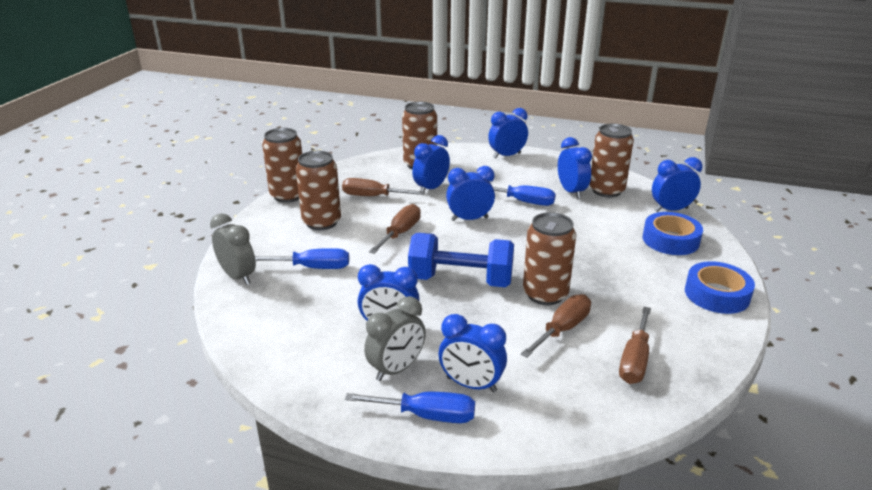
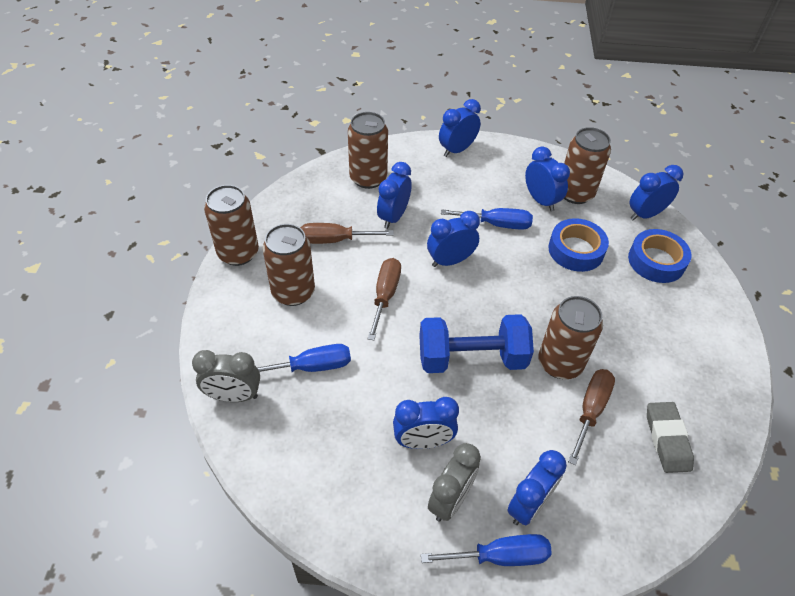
camera: 15 degrees left, 20 degrees up
(238, 276) = (234, 396): grey clock -> grey clock turned 150 degrees clockwise
(471, 384) = (528, 505): blue clock -> blue clock turned 60 degrees counterclockwise
(634, 360) = (667, 439): brown screwdriver -> grey eraser
(717, 294) = (717, 333): blue tape -> blue tape (576, 250)

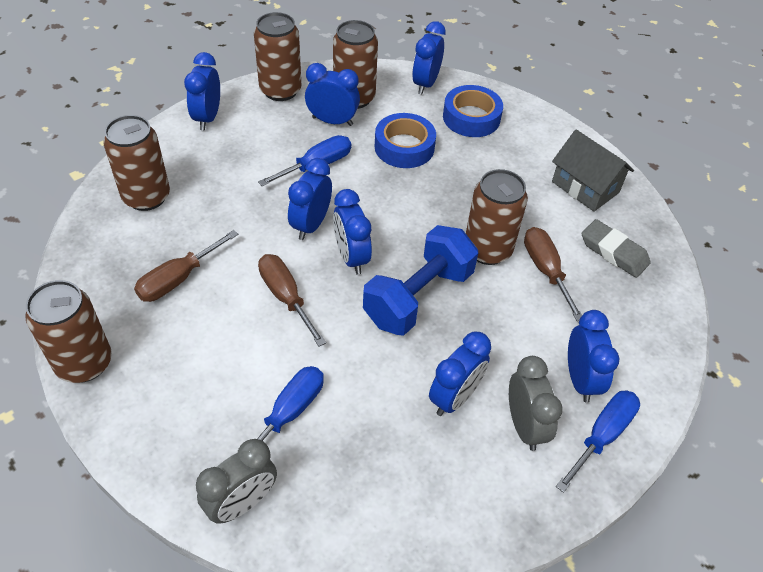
camera: 45 degrees left, 0 degrees up
(293, 292) = (191, 359): brown can -> brown can (280, 90)
(393, 217) = (214, 218): blue clock -> blue clock (351, 257)
(699, 374) = (585, 187): none -> grey house

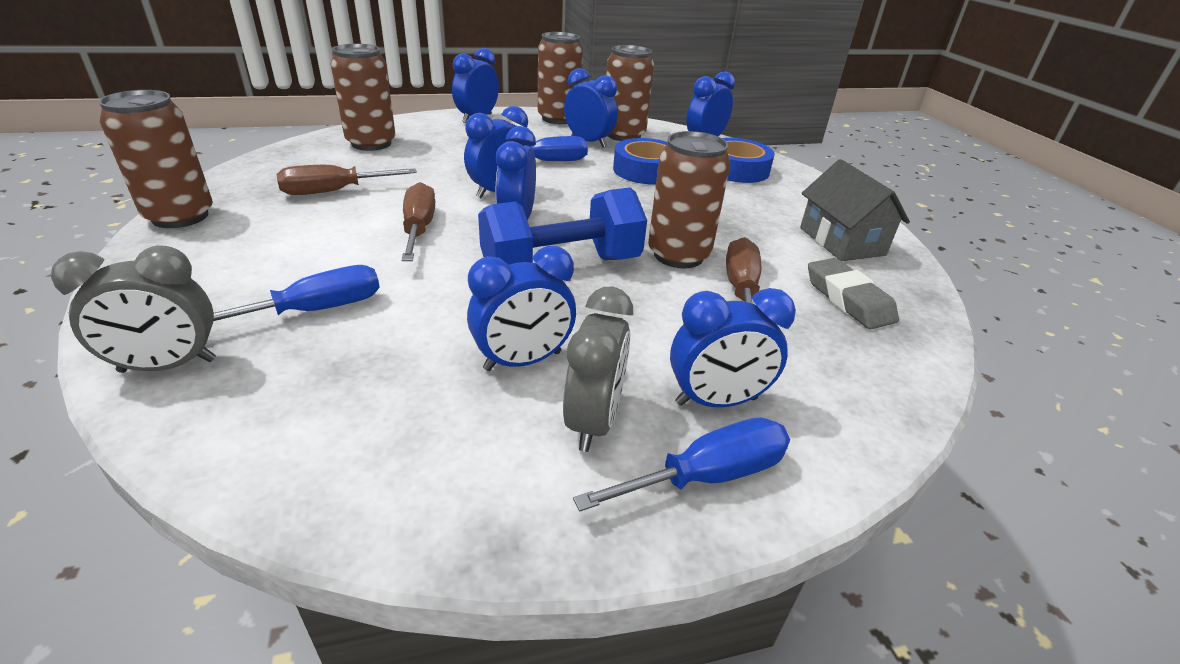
camera: 25 degrees right, 15 degrees down
(580, 379) = (716, 401): blue clock -> blue clock turned 60 degrees clockwise

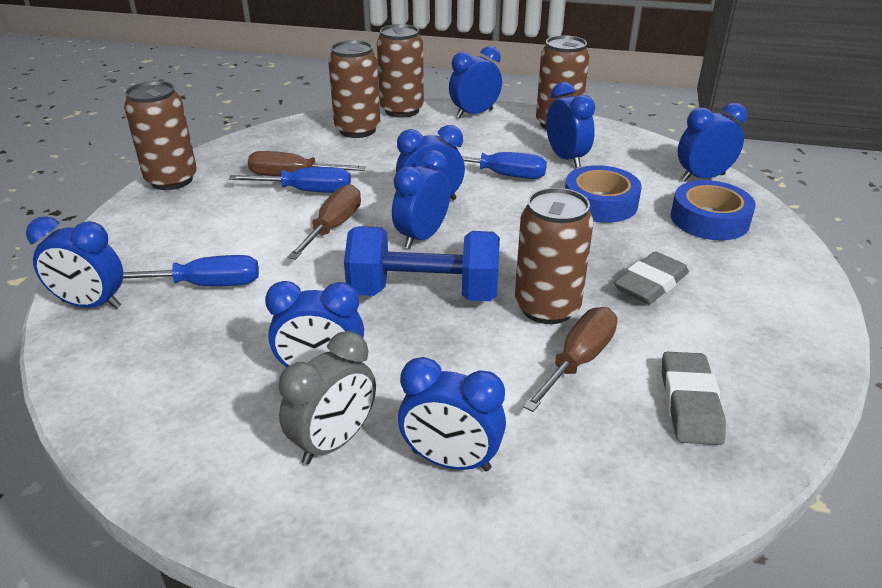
camera: 30 degrees right, 0 degrees up
(168, 366) = (91, 304): grey clock -> blue clock
(623, 135) = (613, 155): brown can -> brown can (402, 110)
(707, 476) = (384, 520): blue screwdriver -> blue screwdriver (307, 191)
(739, 221) = (650, 284): none -> grey eraser
(841, 241) = (753, 335): grey house -> none

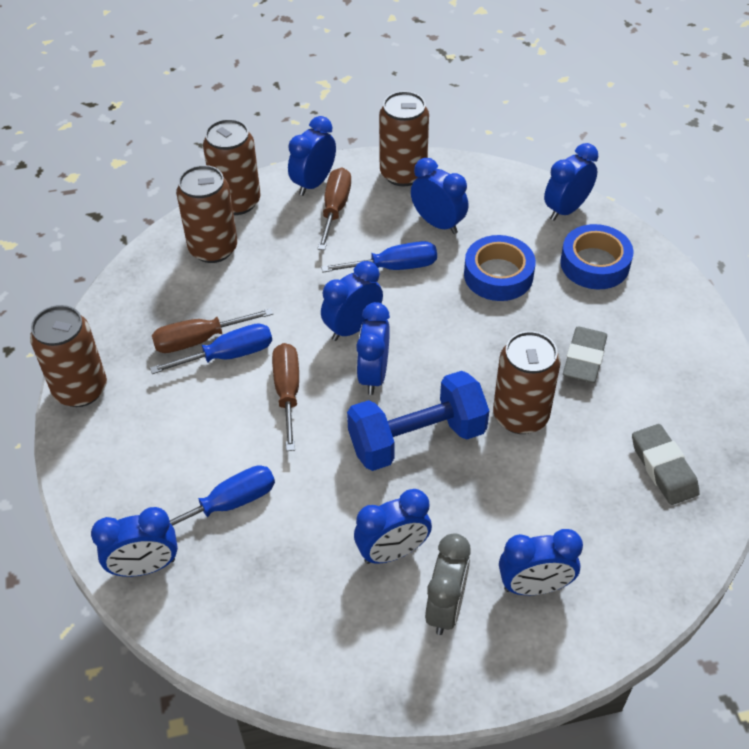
camera: 25 degrees left, 15 degrees up
(578, 360) = (571, 460): brown screwdriver -> brown screwdriver (335, 209)

